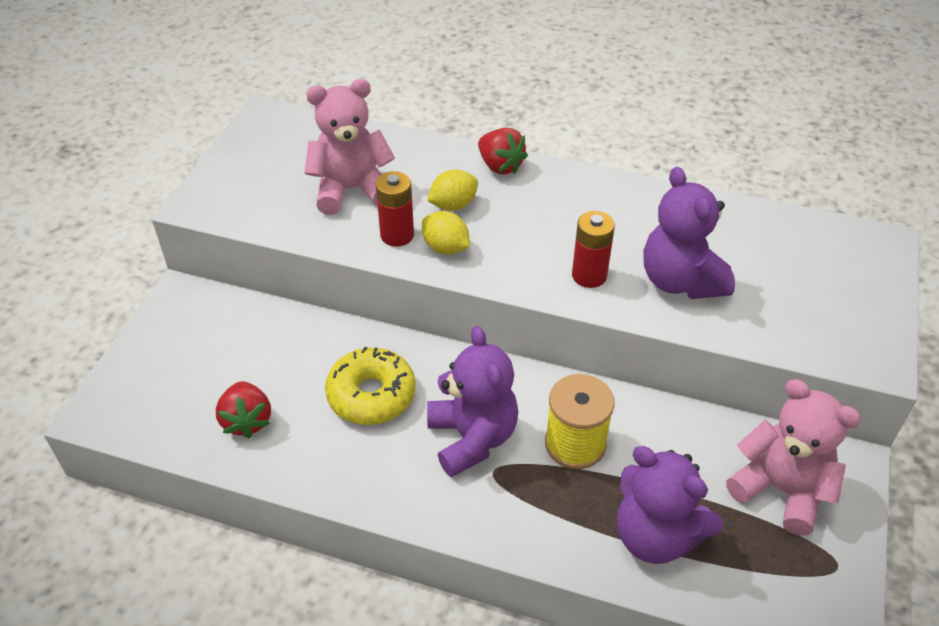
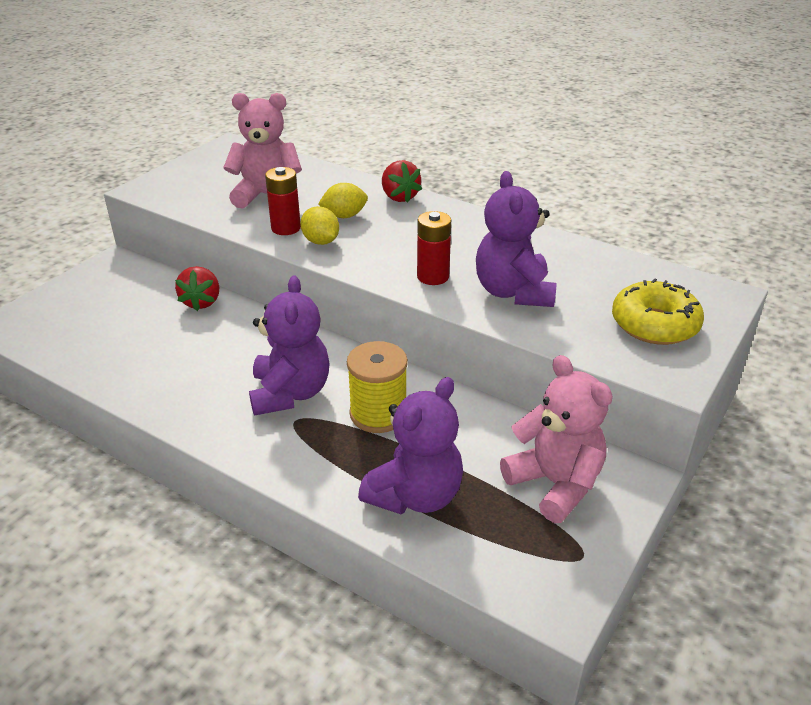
camera: 15 degrees right, 10 degrees down
(247, 420) = (114, 349): red strawberry -> red strawberry (201, 302)
(371, 395) = (223, 349): yellow donut -> yellow donut (654, 324)
(655, 536) = (415, 495): purple teddy bear -> purple teddy bear turned 105 degrees counterclockwise

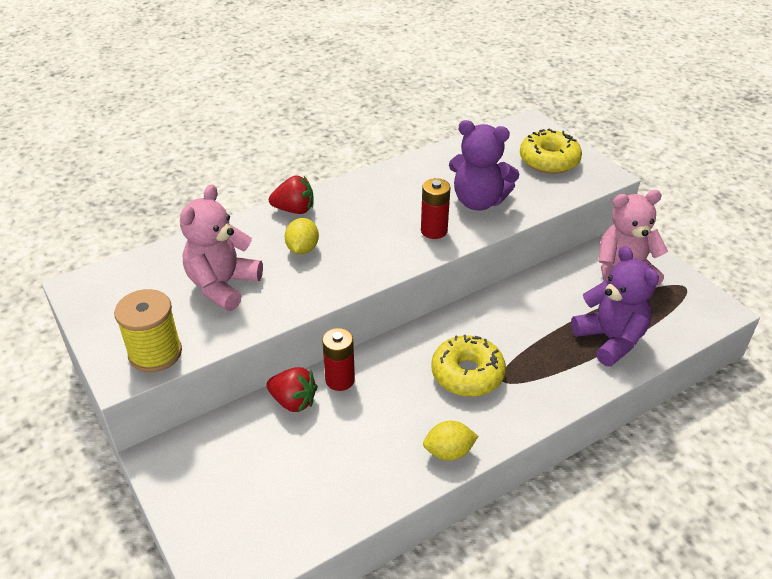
camera: 65 degrees left, 5 degrees up
(286, 228) = (297, 289): red battery -> red battery (340, 380)
(290, 393) = (467, 374): purple teddy bear -> yellow donut
(321, 241) = (337, 274): yellow lemon -> yellow lemon (449, 452)
(378, 414) = (517, 332): yellow spool -> yellow spool (155, 353)

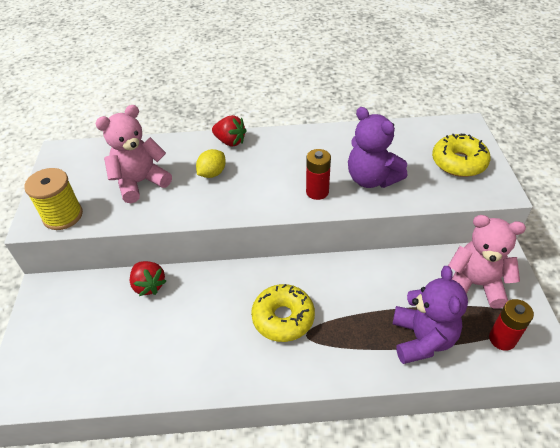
camera: 30 degrees right, 5 degrees up
(340, 380) = (190, 282): red battery -> red battery (502, 339)
(449, 452) = (223, 376): yellow lemon -> none

